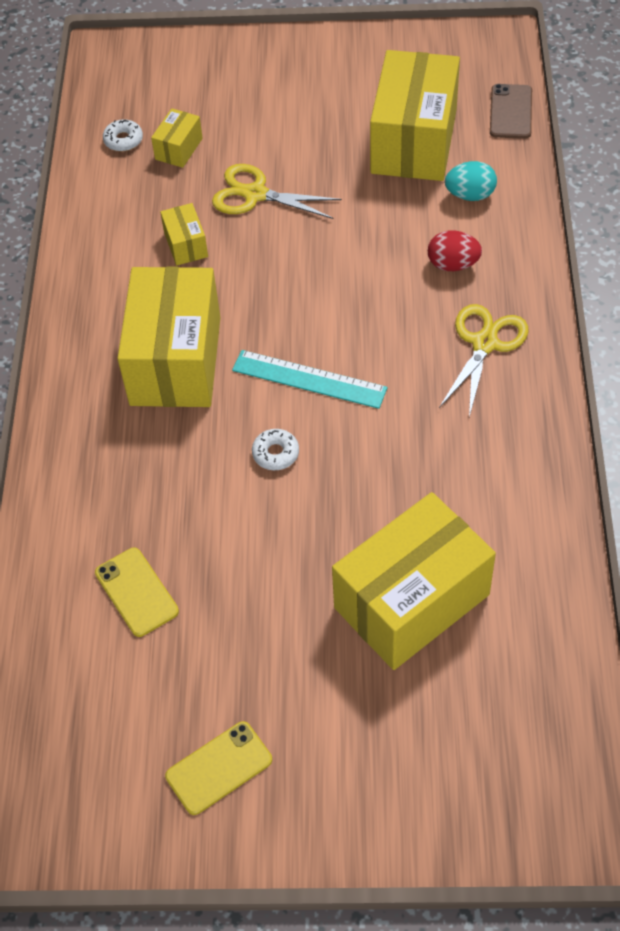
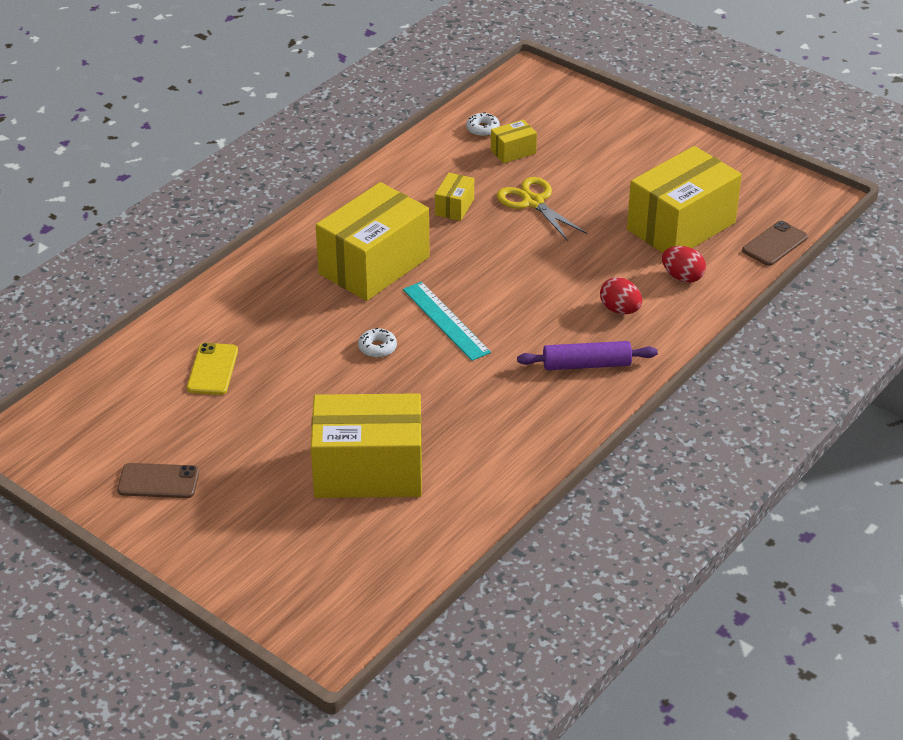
camera: 35 degrees right, 15 degrees down
(219, 768) = (158, 481): yellow phone -> brown phone
(470, 195) = (682, 277): turquoise egg -> red egg
(484, 343) = (586, 365): yellow scissors -> purple rolling pin

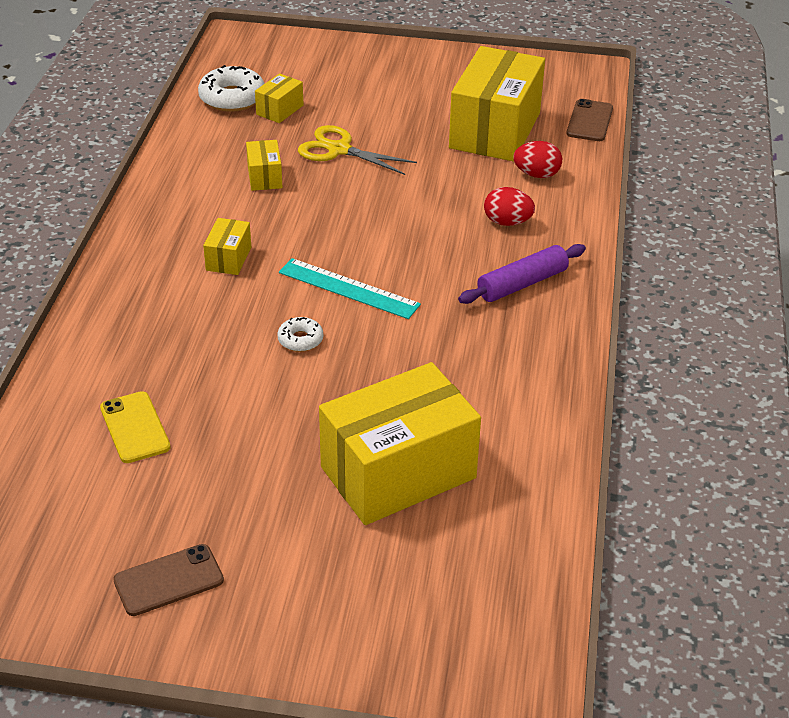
camera: 30 degrees left, 0 degrees up
(374, 265) = (228, 258): yellow box -> yellow box, size x0.44
(482, 129) = (232, 98): white donut -> white donut, size x1.82

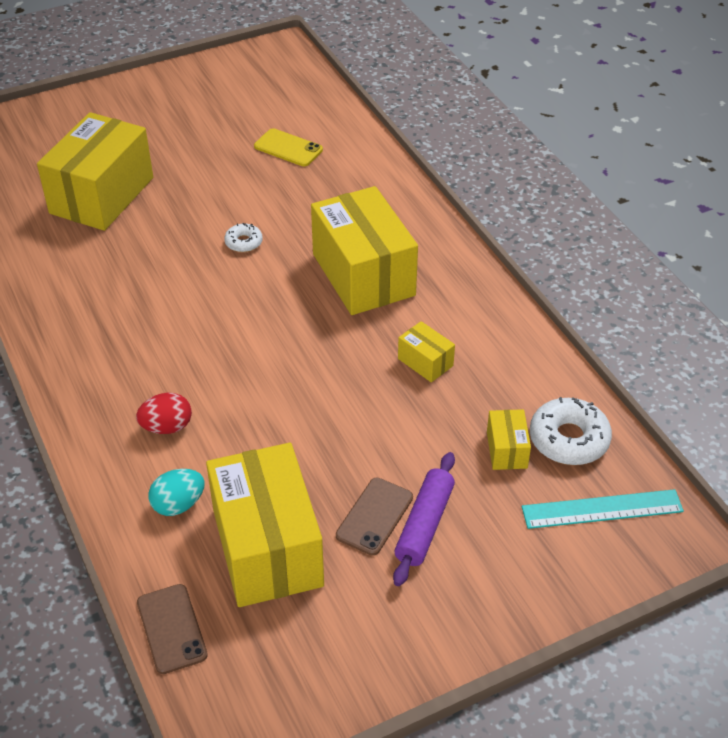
camera: 145 degrees right, 5 degrees up
(169, 580) = (184, 98): brown phone -> brown phone (374, 516)
(228, 258) = (363, 275): yellow box -> yellow box, size x2.29
(339, 150) = (396, 430): yellow scissors -> none
(349, 288) = (247, 296): turquoise ruler -> turquoise ruler (602, 509)
(522, 284) = (110, 368): purple rolling pin -> purple rolling pin (424, 525)
(536, 174) = (178, 504): red egg -> turquoise egg

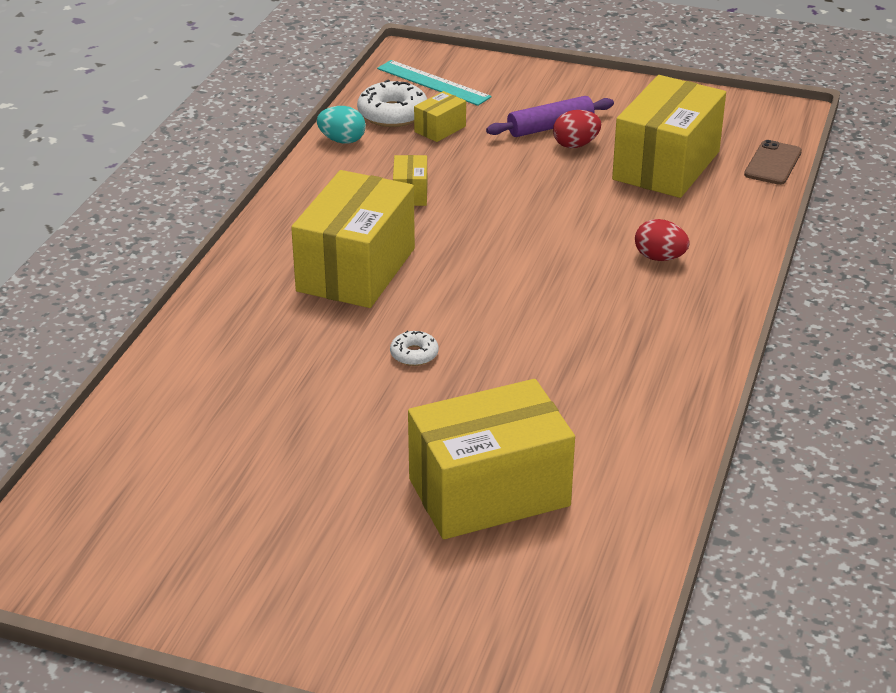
camera: 135 degrees left, 10 degrees down
(178, 504) = (702, 213): turquoise egg -> turquoise egg (342, 140)
(288, 148) = (227, 422): yellow phone -> none
(374, 516) = (575, 145): brown phone -> red egg

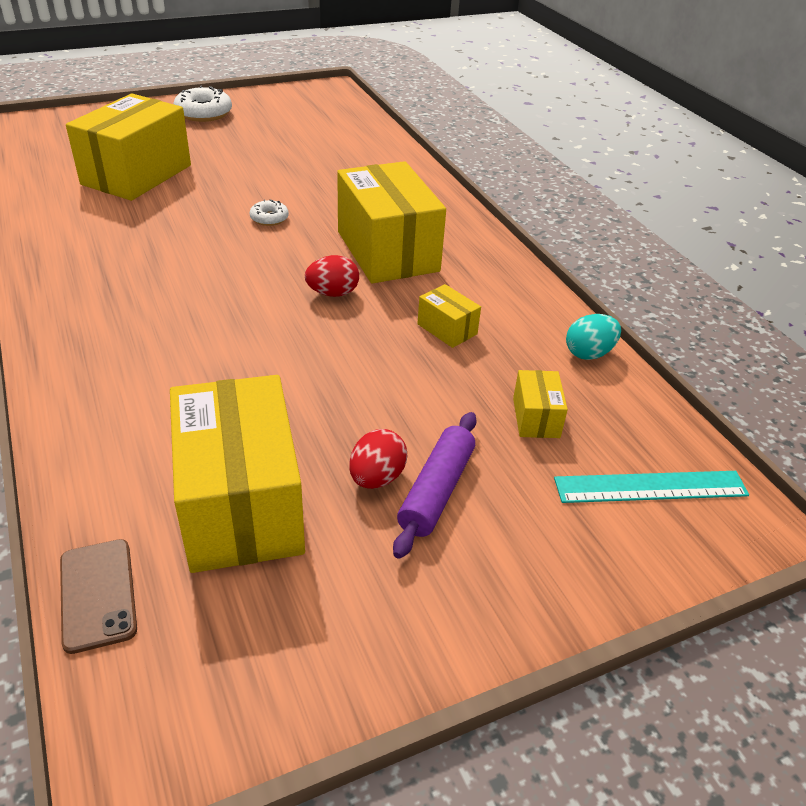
camera: 135 degrees right, 5 degrees up
(392, 114) = (607, 412): white donut -> white donut (204, 113)
(659, 258) = (150, 371): red egg -> red egg (333, 293)

